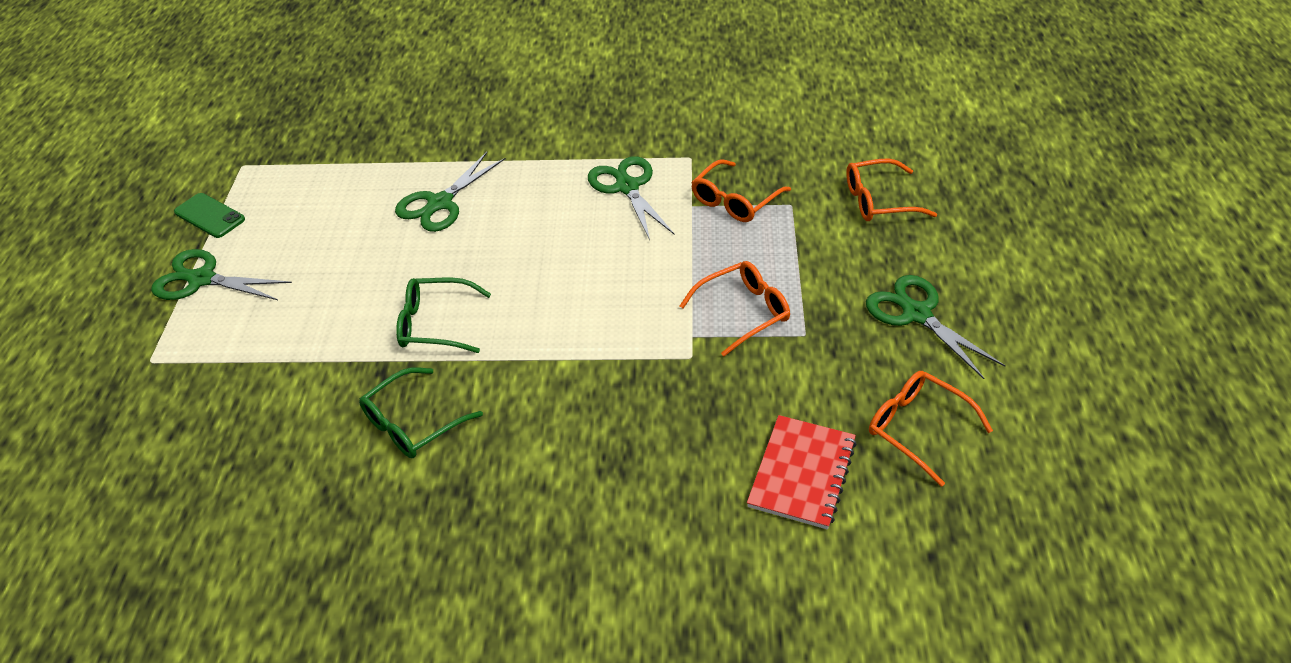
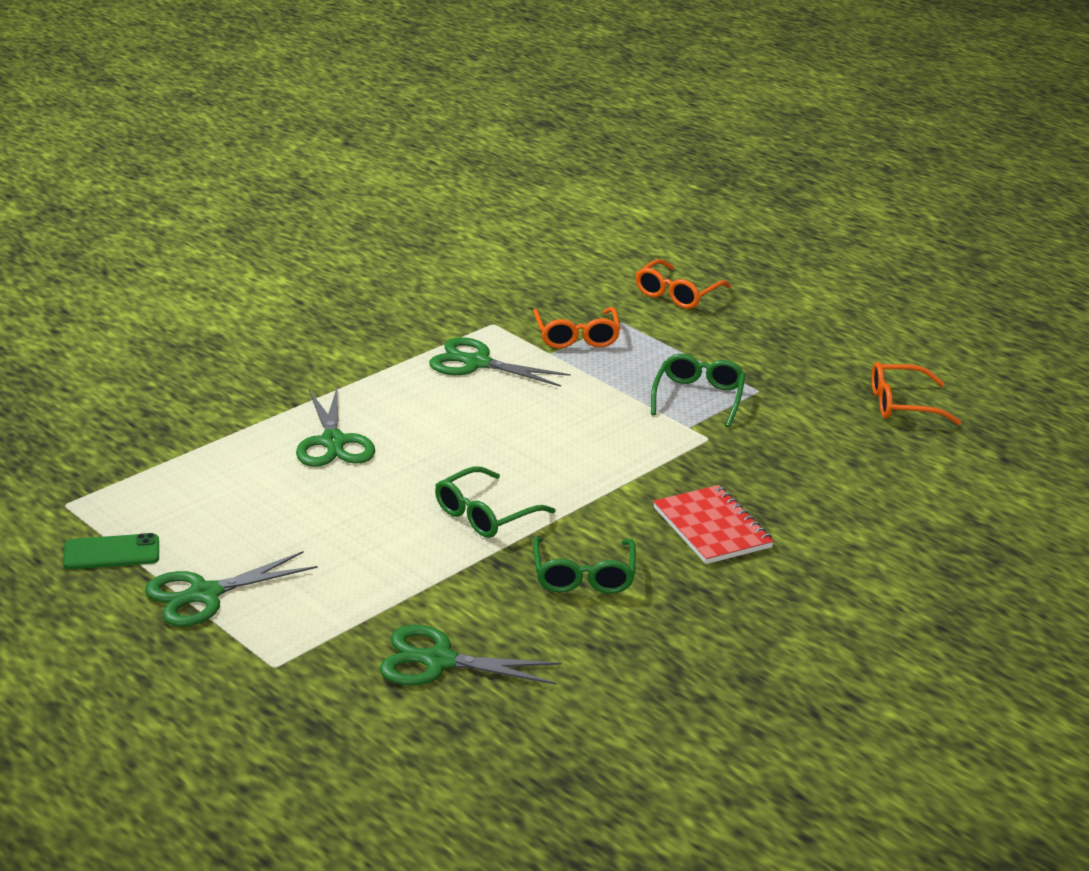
camera: 50 degrees left, 15 degrees down
(743, 312) = (698, 398): orange glasses -> green glasses
(802, 473) = (878, 460): red notebook -> red notebook (712, 528)
(917, 314) = (806, 347): green scissors -> green scissors (439, 661)

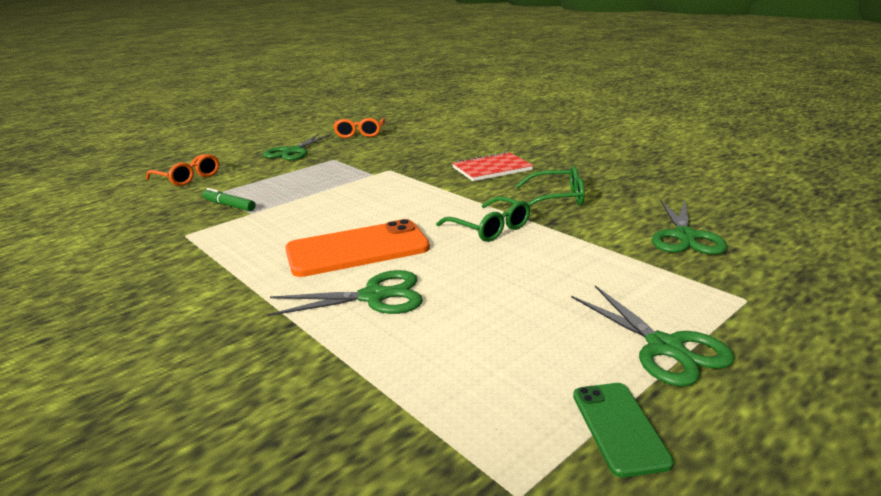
camera: 85 degrees left, 5 degrees down
(439, 428) = (357, 249): none -> orange phone
(477, 363) = (252, 239): green scissors -> green scissors (293, 151)
(576, 336) = (229, 205): orange glasses -> green marker
(698, 398) = (337, 172): green glasses -> none

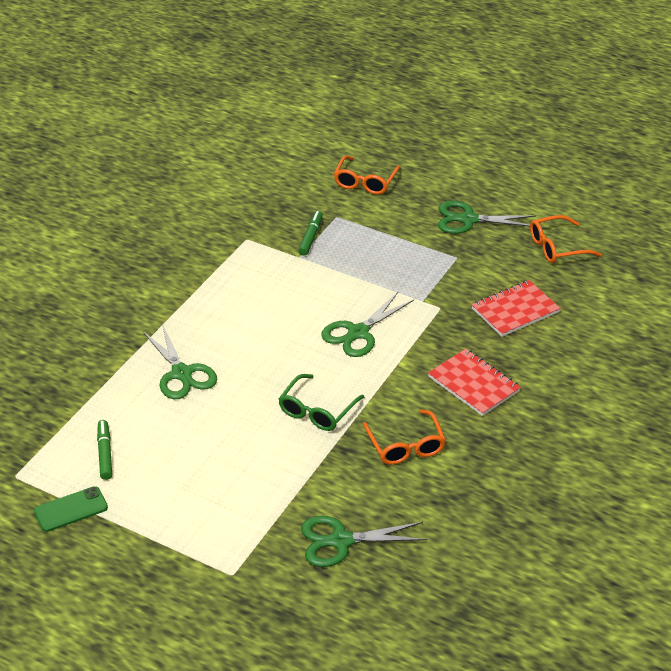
camera: 70 degrees right, 15 degrees up
(357, 249) = (251, 343): orange phone -> none
(416, 150) = (515, 310): none -> red notebook
(499, 377) = (105, 453): none -> green marker
(556, 198) = (405, 445): green glasses -> orange glasses
(664, 347) = (155, 528): green scissors -> green scissors (358, 333)

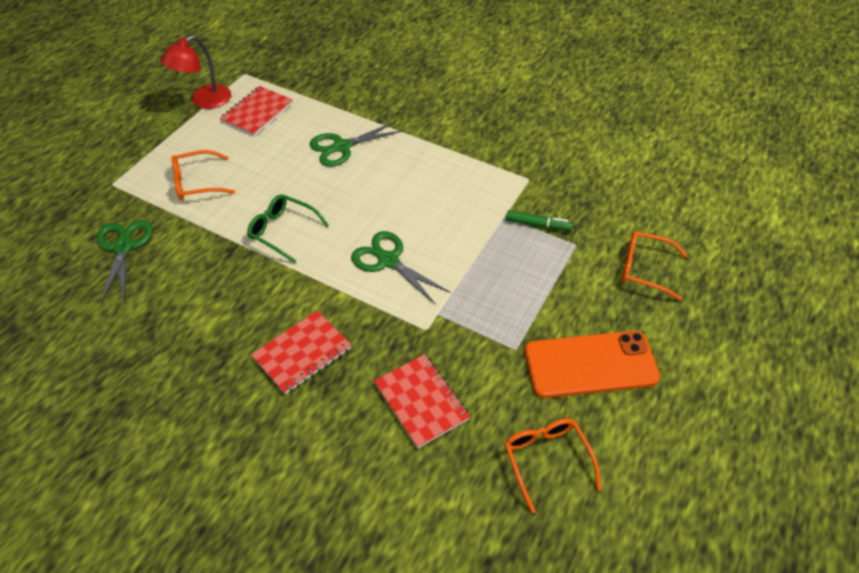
camera: 90 degrees right, 10 degrees up
(71, 509) = (204, 101): green phone -> red lamp
(105, 453) = (257, 112): green marker -> red notebook
(405, 445) = (225, 293): orange glasses -> orange glasses (197, 182)
(468, 219) = (590, 365): green scissors -> orange phone

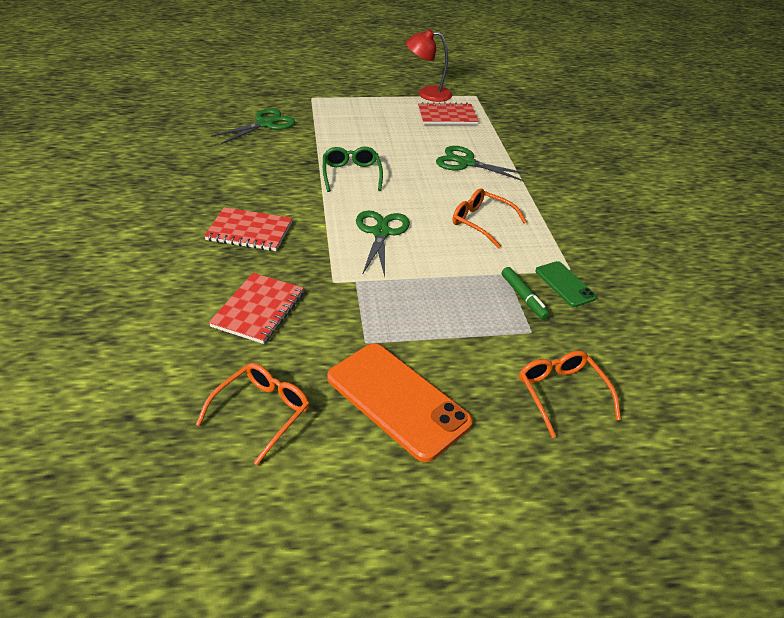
camera: 50 degrees right, 10 degrees down
(197, 182) = (352, 124): orange glasses -> orange glasses (482, 223)
(542, 193) = (564, 284): none -> green phone

